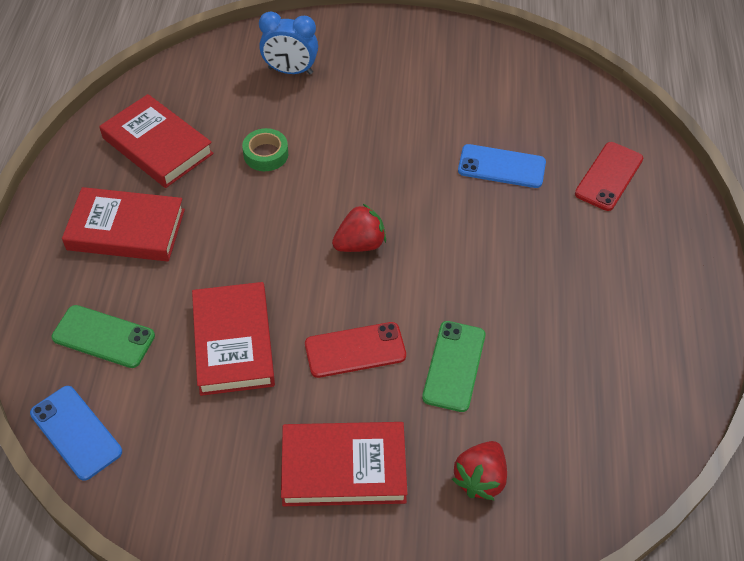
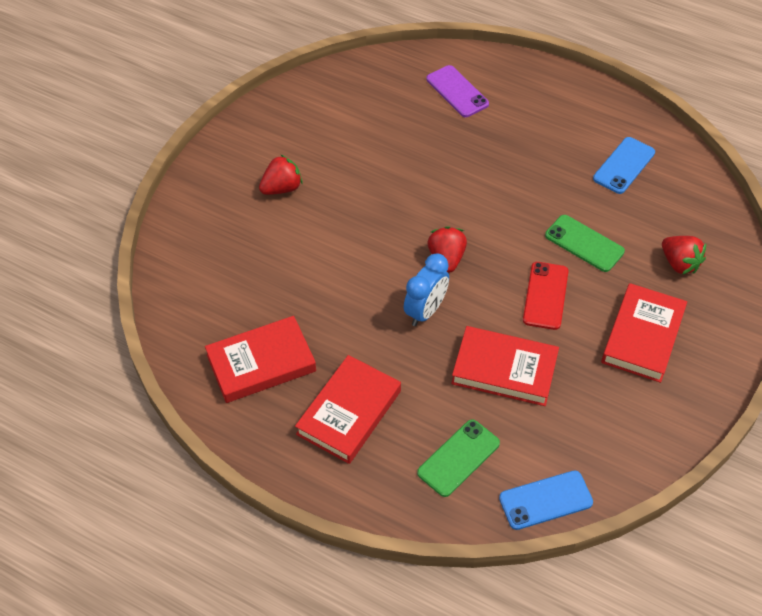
camera: 65 degrees left, 0 degrees up
(266, 154) = (316, 288): green tape -> none
(290, 71) = (226, 240): blue clock -> blue clock (425, 311)
(378, 85) = (282, 188): none -> red strawberry
(501, 166) = (414, 146): blue phone -> blue phone (624, 165)
(608, 176) = (457, 92): red phone -> purple phone

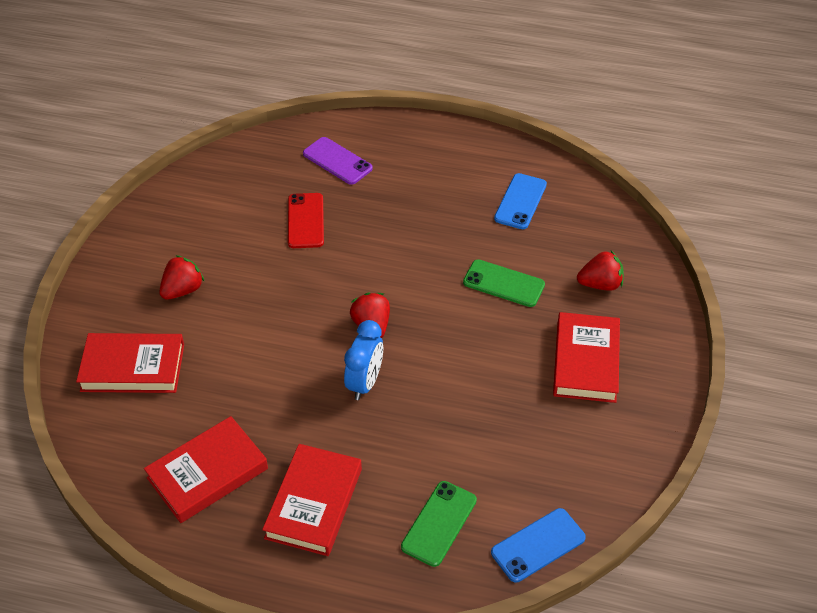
camera: 15 degrees left, 5 degrees down
(504, 370) = (460, 424): red book -> red book (133, 367)
(545, 296) = (480, 342): red phone -> red phone (306, 221)
(679, 263) = (600, 284): red strawberry -> red strawberry turned 45 degrees counterclockwise

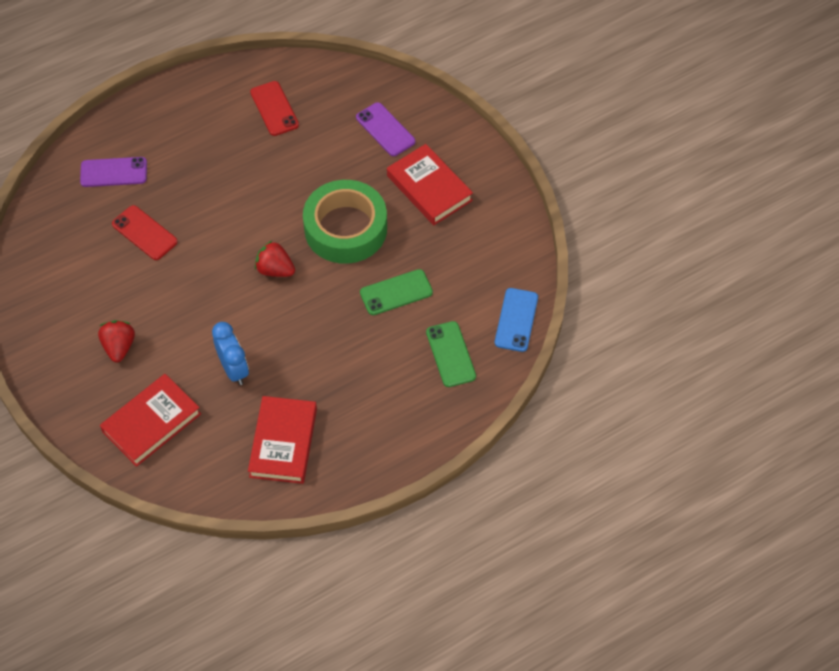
camera: 45 degrees left, 10 degrees up
(313, 503) = (367, 404): red book -> none
(365, 383) = (313, 309): blue clock -> blue clock (234, 369)
(470, 338) = (345, 228): none -> green tape
(503, 283) = (326, 175): green phone -> green phone (396, 292)
(520, 201) = (274, 109): blue phone -> red phone
(600, 284) = (385, 129): red strawberry -> purple phone

